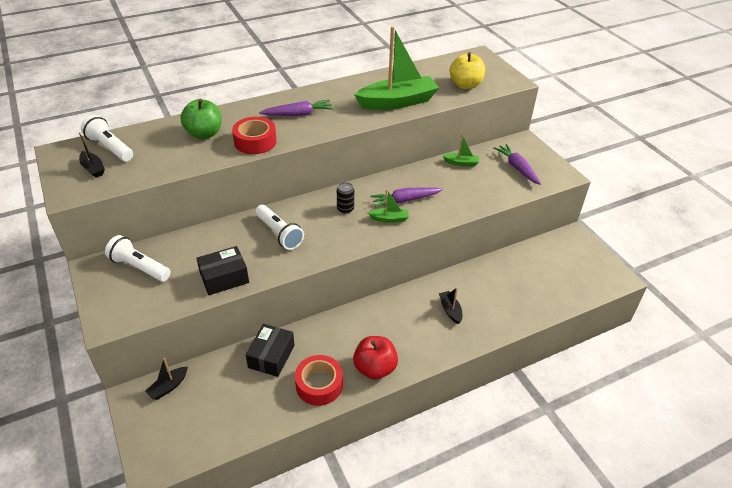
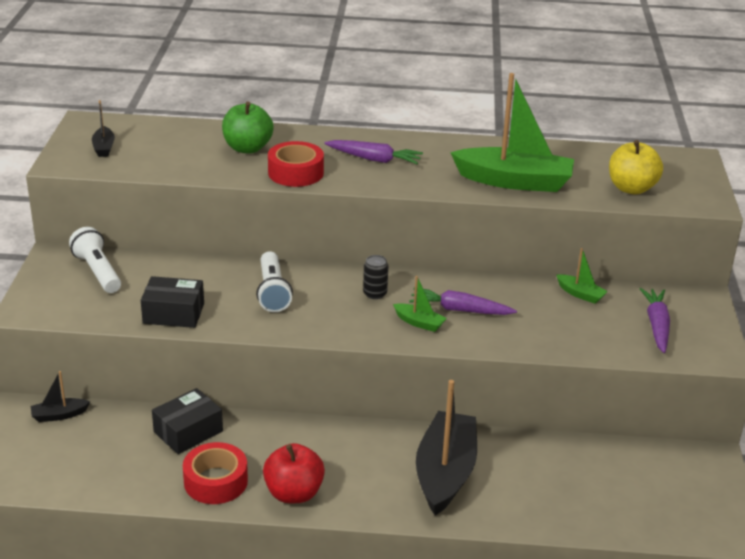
camera: 30 degrees right, 10 degrees down
(110, 148) = (138, 133): white flashlight -> none
(450, 310) = (445, 473): black boat -> black boat, size x2.27

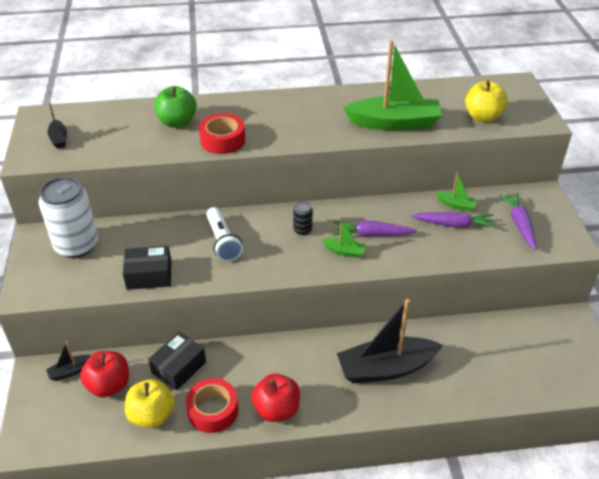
camera: 10 degrees left, 10 degrees up
(98, 272) = (76, 245): white flashlight -> white can
(100, 437) = (109, 385): none -> red apple
(141, 475) = (152, 415): none -> yellow apple
(374, 159) = (280, 118): purple carrot -> purple carrot (454, 224)
(445, 473) = (386, 368): black boat -> black boat turned 105 degrees counterclockwise

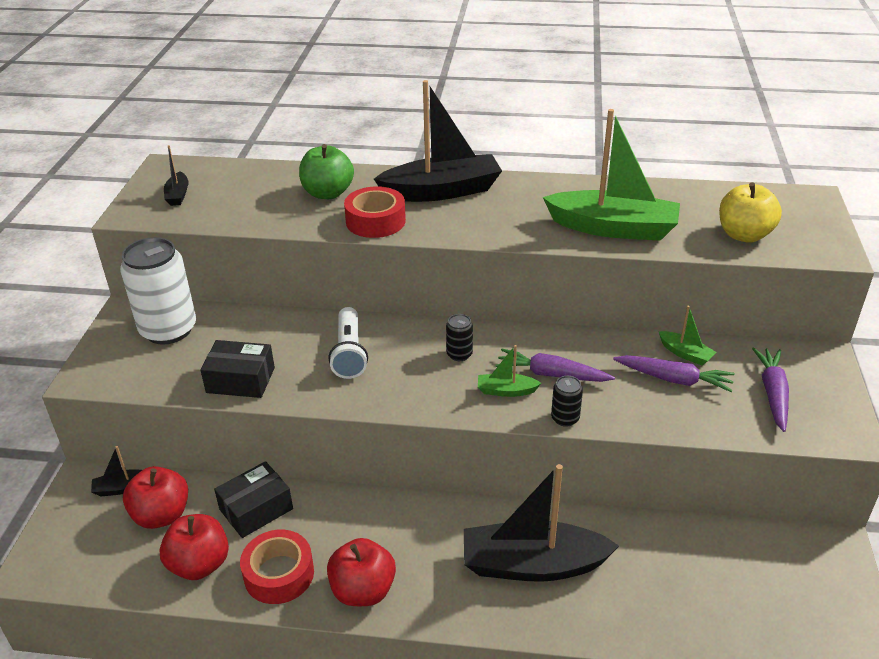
camera: 15 degrees right, 5 degrees down
(152, 415) = (199, 564): yellow apple -> red apple
(262, 110) = (442, 191): none -> black boat
(344, 251) = (506, 391): green boat -> green boat turned 150 degrees clockwise
(391, 264) = (565, 418): none -> black can

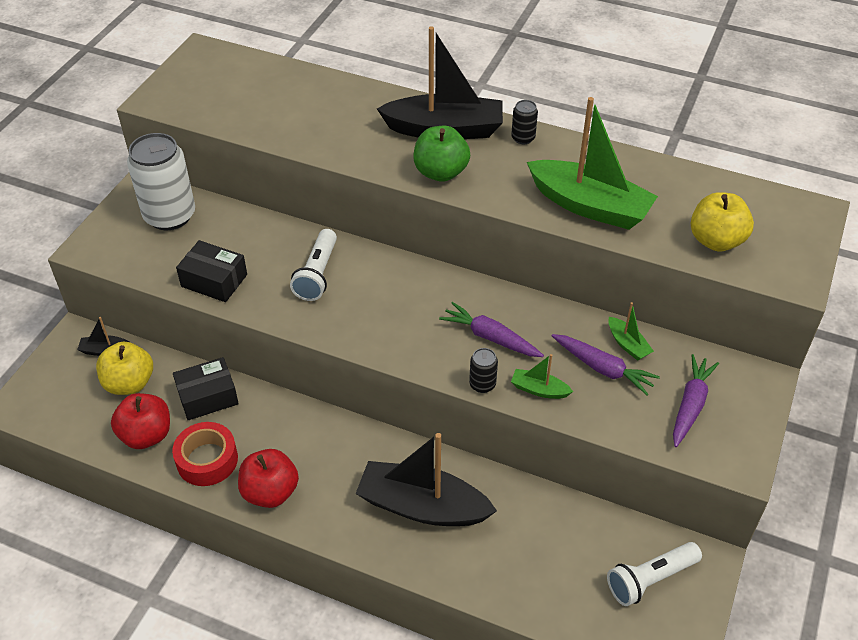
camera: 15 degrees right, 10 degrees up
(161, 515) = (129, 383): red apple -> yellow apple
(178, 195) = (202, 87): black boat -> none
(328, 193) = (337, 111): green apple -> green apple (441, 172)
(375, 221) = (368, 152): red tape -> none
(459, 354) = (415, 297): black can -> black can (523, 138)
(506, 391) = (441, 344): green boat -> green boat (539, 390)
(793, 578) = (650, 579): none -> white flashlight

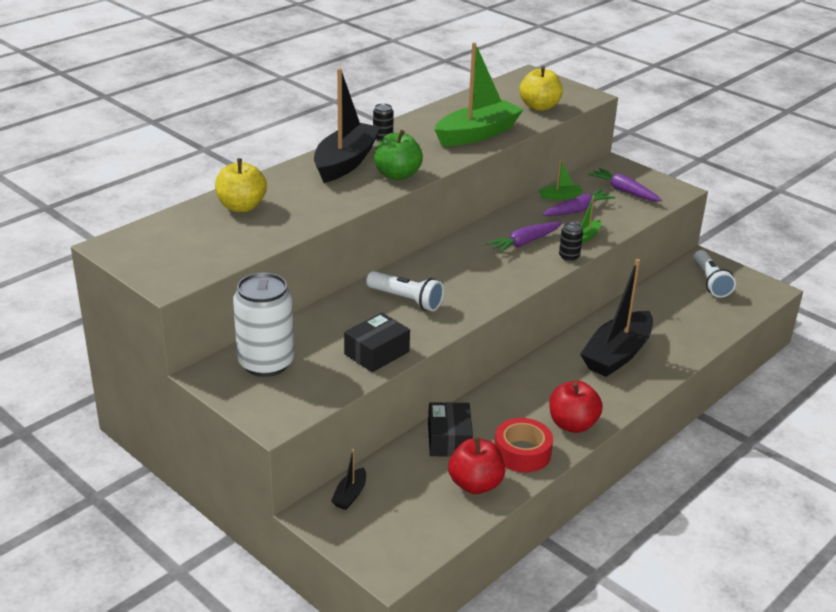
camera: 70 degrees left, 15 degrees down
(129, 383) = (404, 485): yellow apple -> yellow apple (241, 207)

